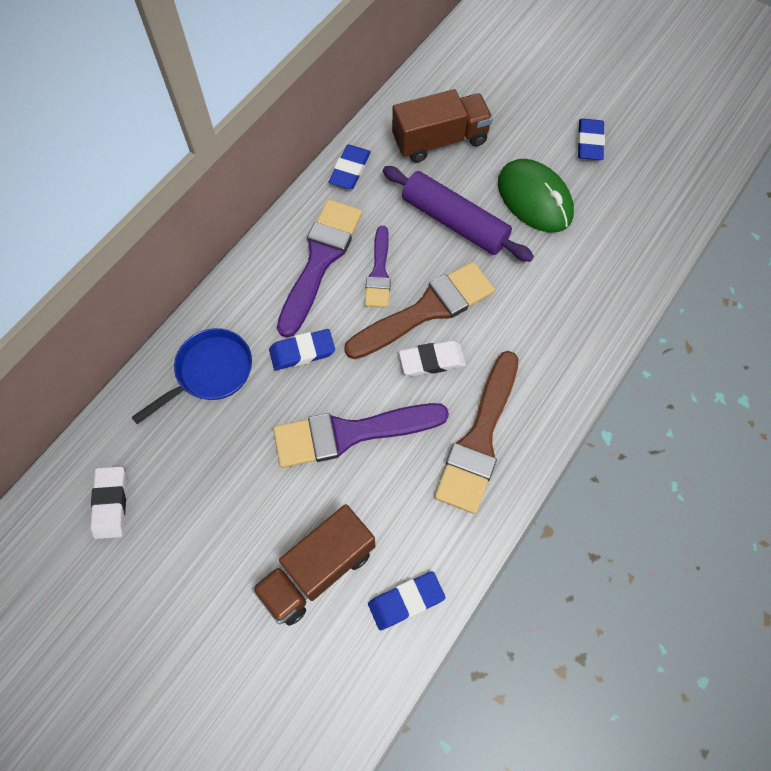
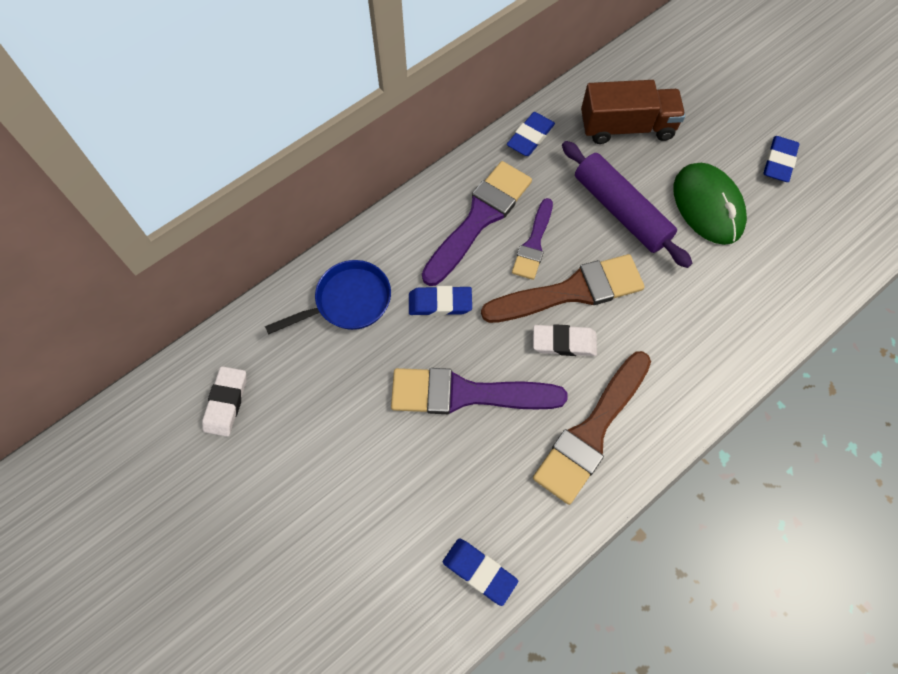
camera: 15 degrees right, 0 degrees up
(317, 570) = (402, 518): brown truck -> none
(406, 601) = (479, 572): blue eraser -> blue eraser turned 45 degrees clockwise

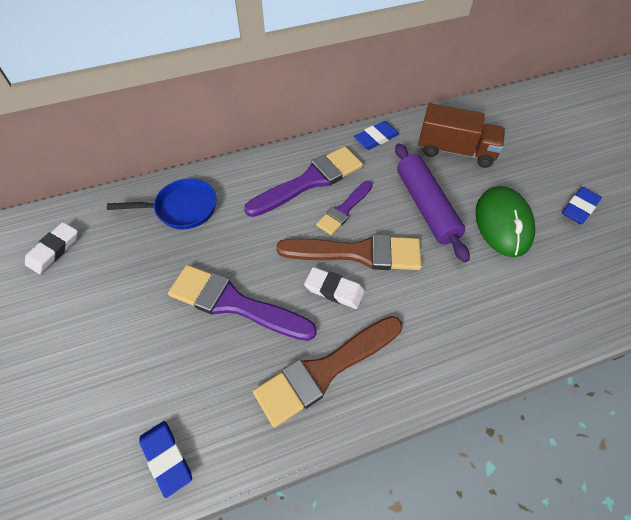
camera: 20 degrees right, 10 degrees down
(440, 303) = (249, 230): blue eraser -> none

